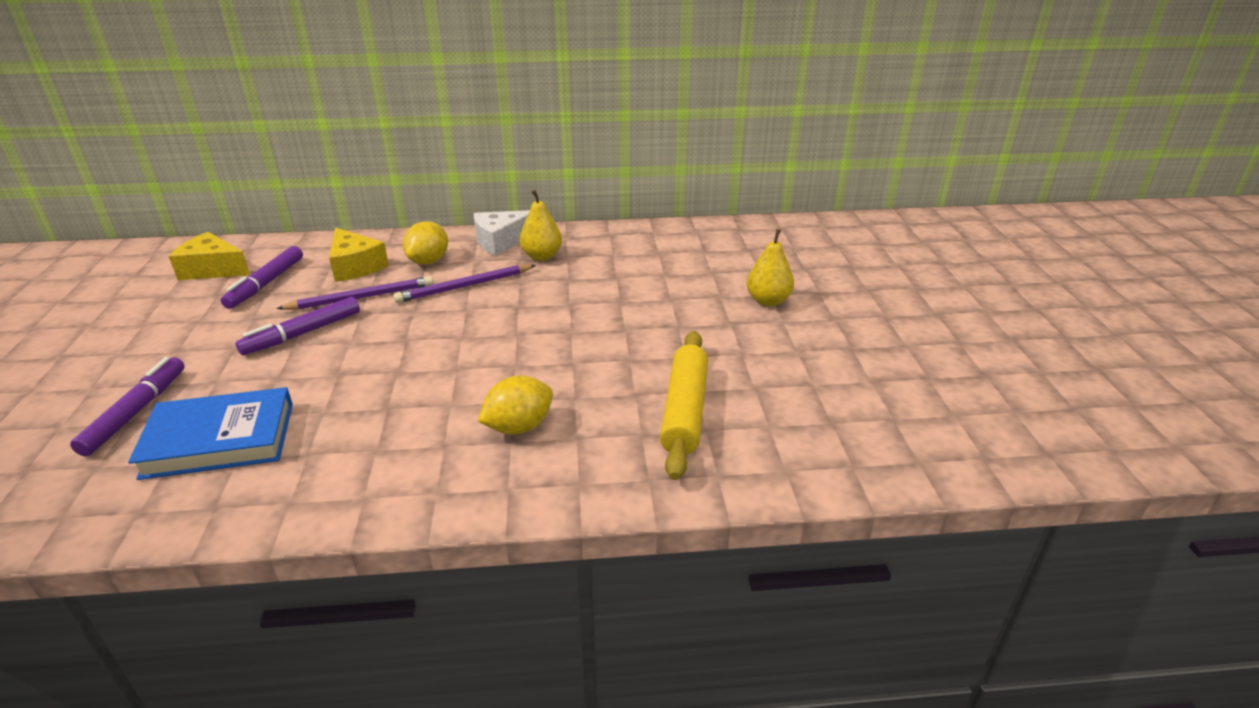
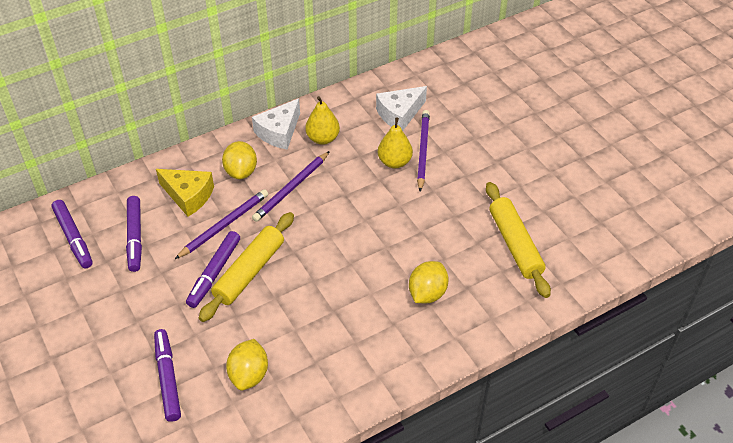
camera: 25 degrees left, 15 degrees up
(212, 269) = (73, 238): yellow cheese -> purple marker
(219, 440) = (249, 375): blue book -> yellow lemon
(338, 343) = (249, 272): none -> yellow rolling pin
(645, 292) = (422, 151): none -> purple pencil
(647, 257) = (399, 114): none -> white cheese
(768, 301) = (508, 132): yellow pear -> yellow pear (394, 162)

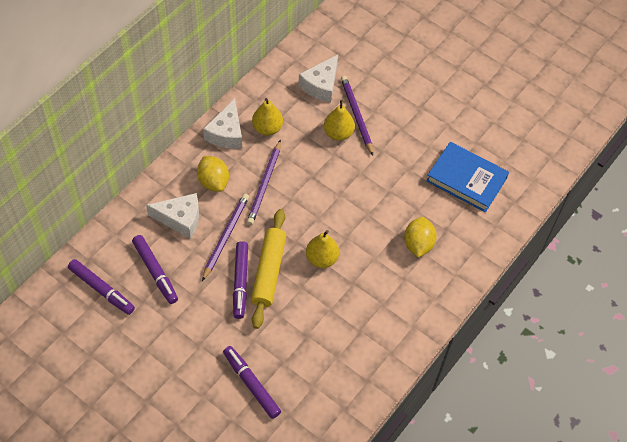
camera: 25 degrees left, 10 degrees up
(188, 196) = (180, 219): yellow cheese -> white cheese
(249, 375) = (314, 359): yellow lemon -> none
(312, 276) = (321, 258): none -> yellow pear
(515, 244) = (466, 179): yellow rolling pin -> blue book

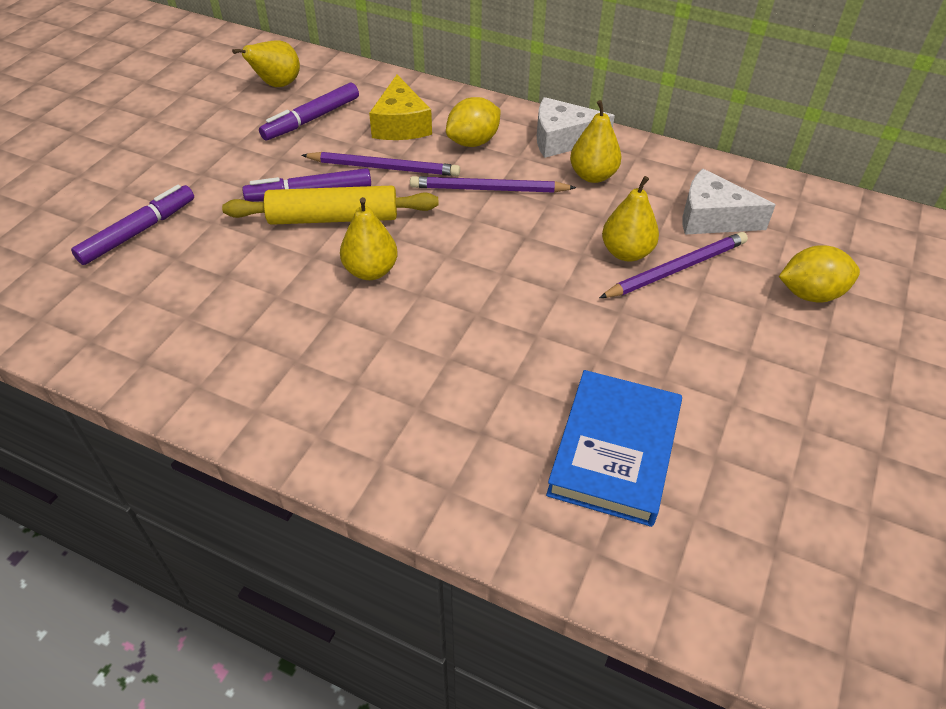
camera: 80 degrees right, 10 degrees down
(101, 289) = (277, 85): purple marker -> yellow pear
(180, 219) = (401, 124): white cheese -> yellow cheese
(418, 244) = (434, 393): yellow lemon -> yellow lemon (810, 294)

